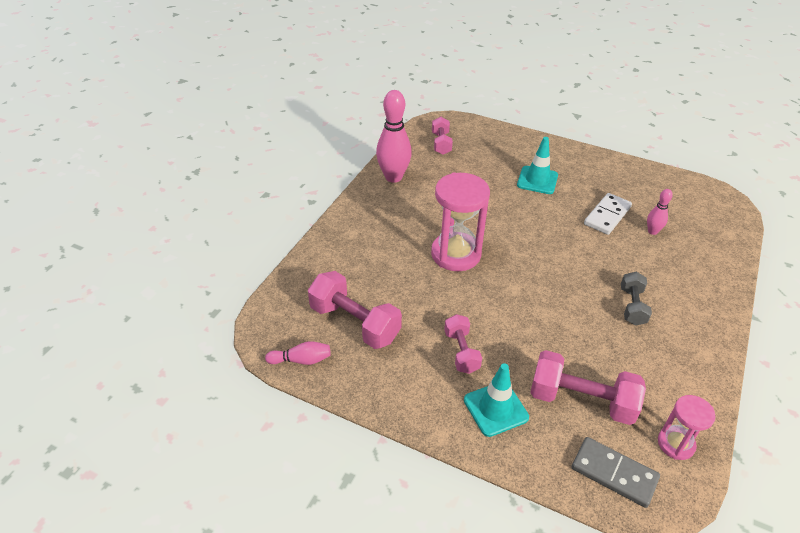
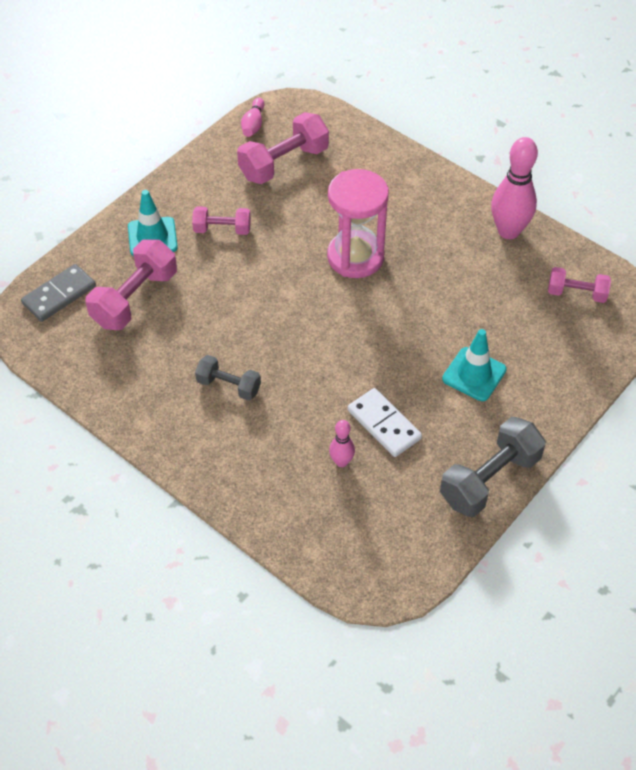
camera: 105 degrees right, 10 degrees up
(615, 166) = (489, 479): none -> grey dumbbell
(676, 444) = (64, 349): pink hourglass -> none

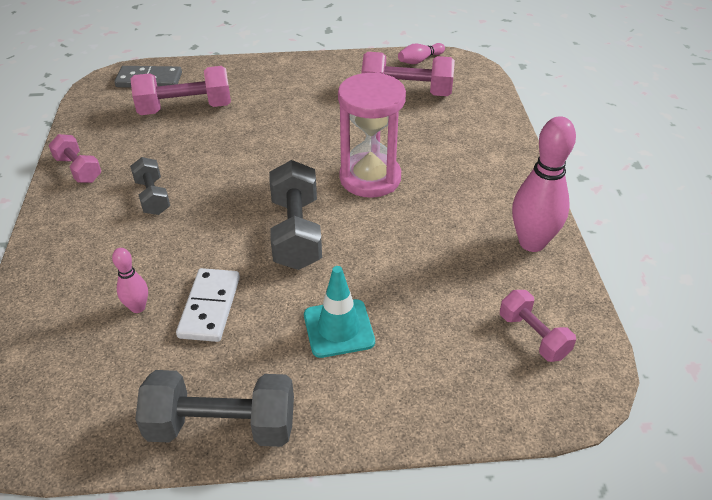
camera: 45 degrees right, 10 degrees down
(152, 237) = (252, 83): turquoise traffic cone -> none
(222, 229) = (302, 105): pink dumbbell -> pink dumbbell (78, 169)
(364, 334) = (296, 233): none -> grey dumbbell

